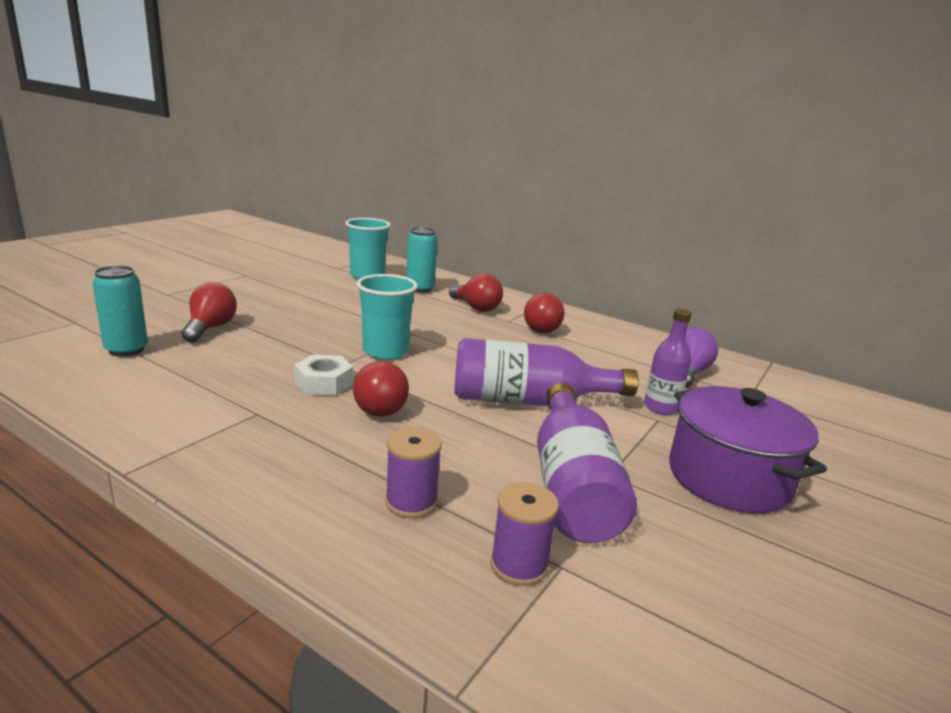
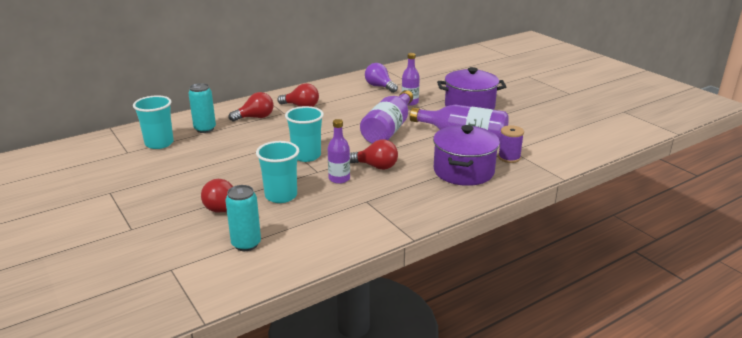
camera: 65 degrees left, 5 degrees up
(258, 352) = (281, 196): none -> turquoise cup
(324, 383) = (339, 179): white nut -> purple bottle
(411, 502) = (463, 171): purple spool -> purple pot

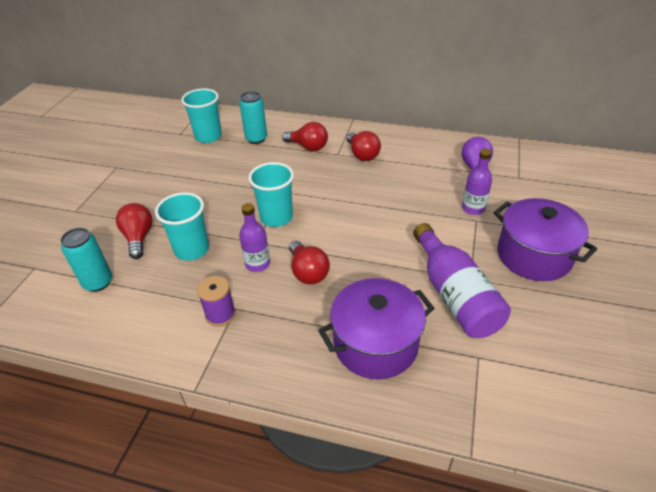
camera: 50 degrees right, 15 degrees up
(388, 129) = (394, 232): purple bottle -> none
(509, 158) = (457, 365): purple spool -> purple spool (220, 314)

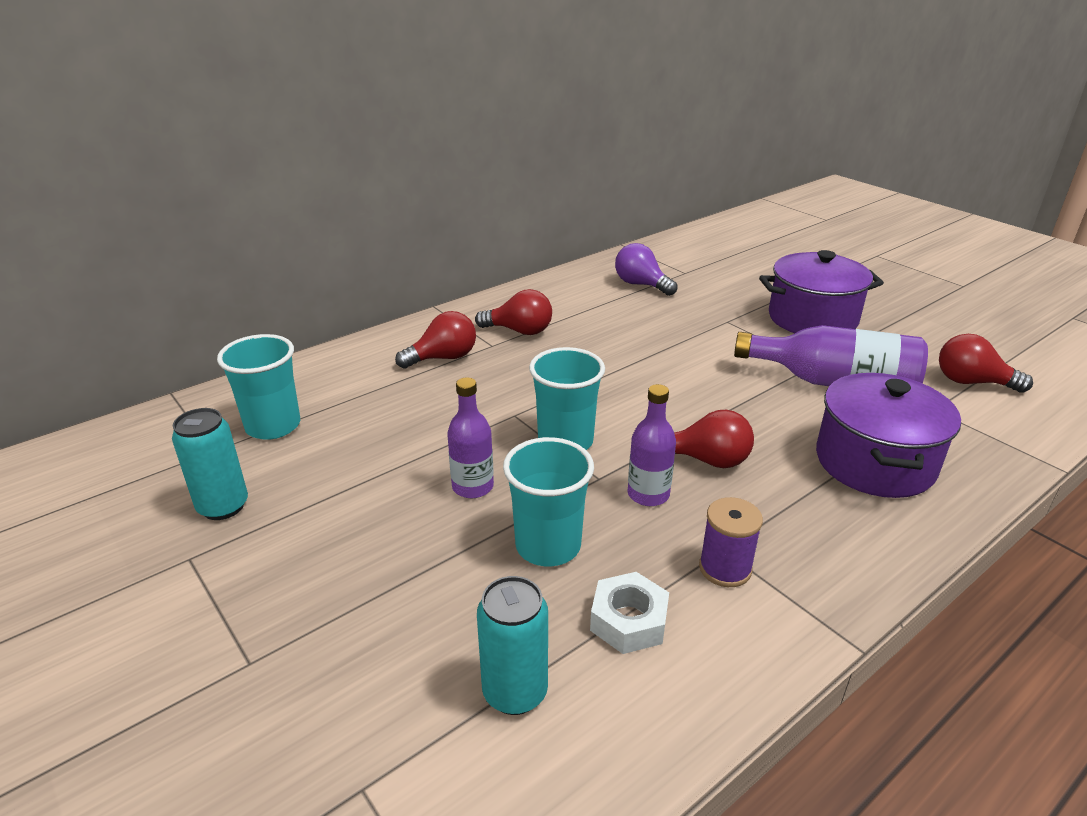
camera: 55 degrees left, 10 degrees down
(138, 238) = (446, 597): red light bulb -> red light bulb (971, 382)
(160, 297) = (628, 621): none -> white nut
(256, 139) = (355, 388): turquoise can -> turquoise can (223, 506)
(473, 208) = (706, 314): purple bottle -> purple bottle (472, 487)

